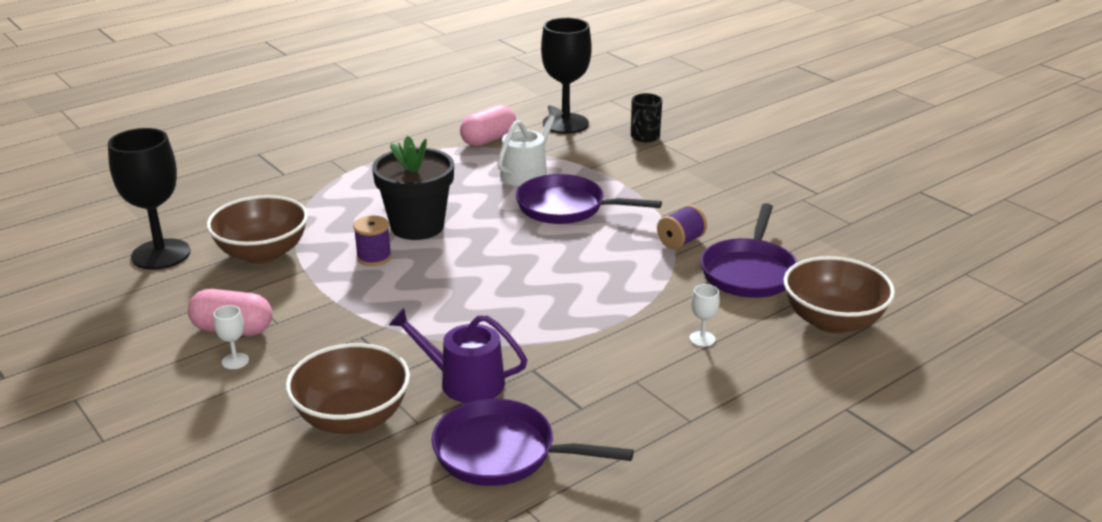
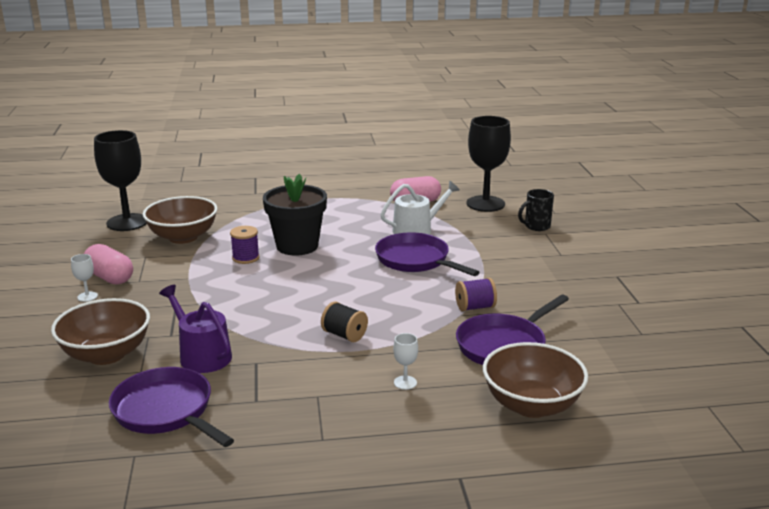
camera: 30 degrees right, 5 degrees down
(588, 310) = (344, 335): none -> black spool

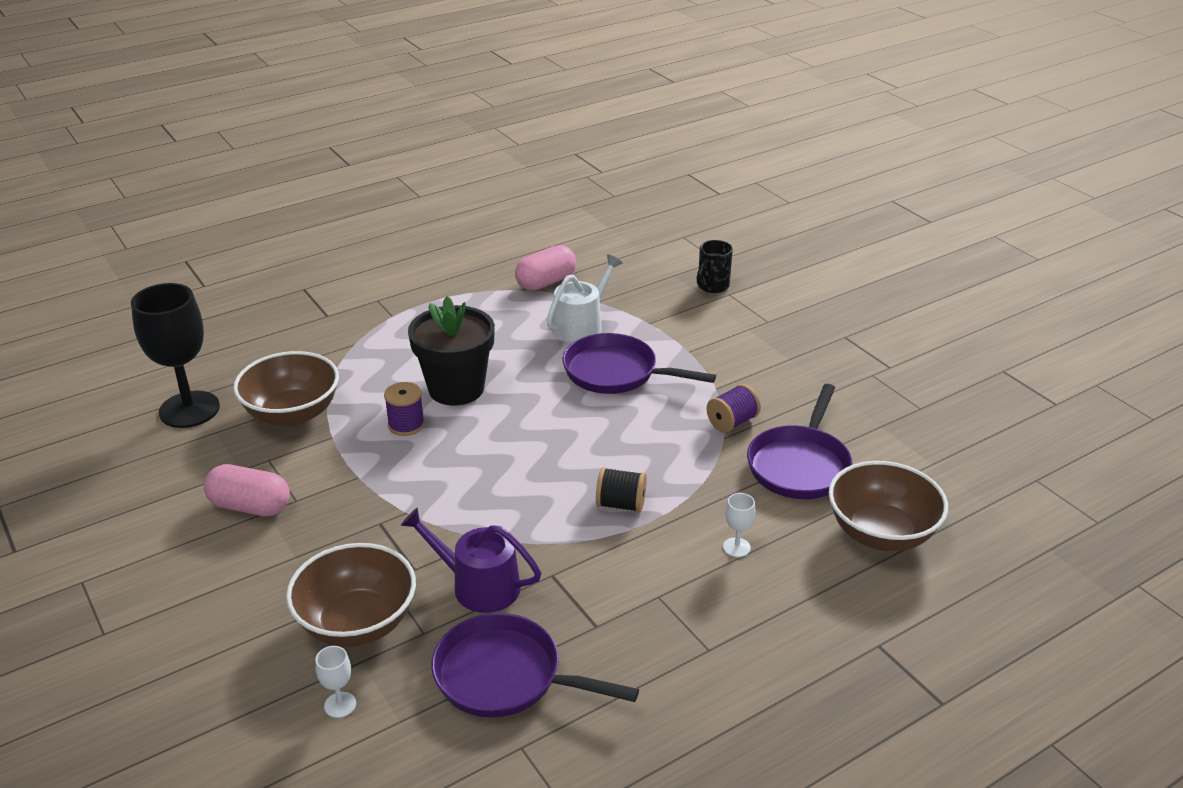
camera: 25 degrees left, 10 degrees up
(87, 296) = (247, 545): white goblet -> white goblet (340, 705)
(485, 204) = (630, 265): black goblet -> none

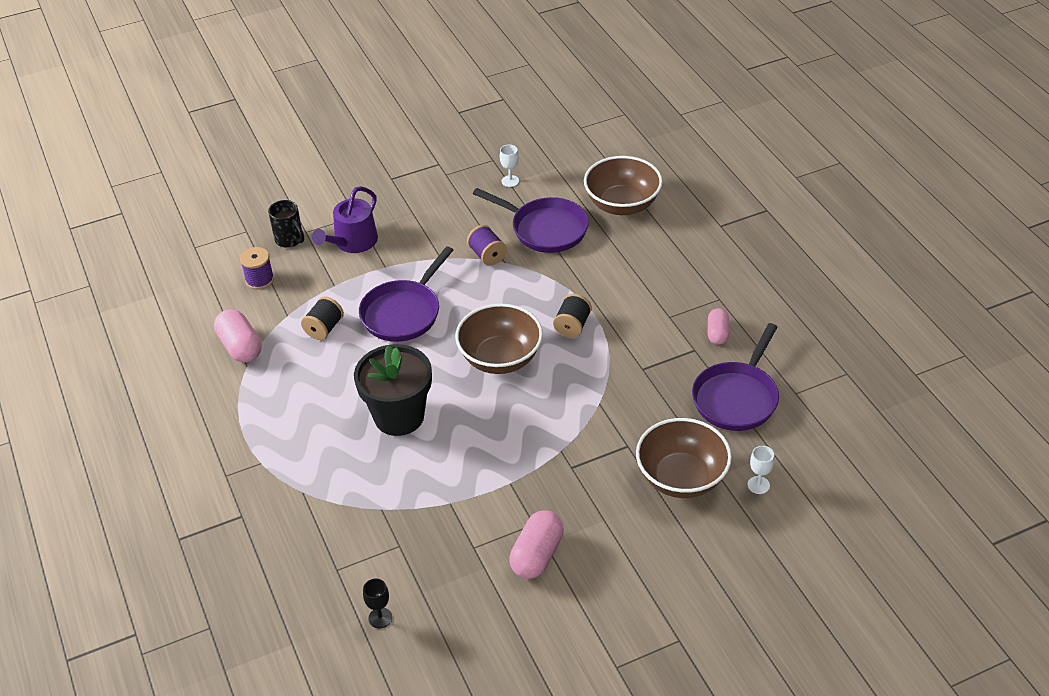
camera: 80 degrees left, 10 degrees up
(189, 409) = (380, 618): black goblet -> black goblet, size x0.41
(292, 414) = (408, 534): brown bowl -> brown bowl (500, 358)
(406, 425) = (444, 451): purple spool -> purple spool (259, 280)
(478, 585) = (649, 409): purple watering can -> purple watering can (352, 242)
(581, 325) = (324, 328): white watering can -> black spool
(633, 650) = (717, 333): none -> pink capsule
(736, 547) = (626, 273): white goblet -> white goblet (510, 181)

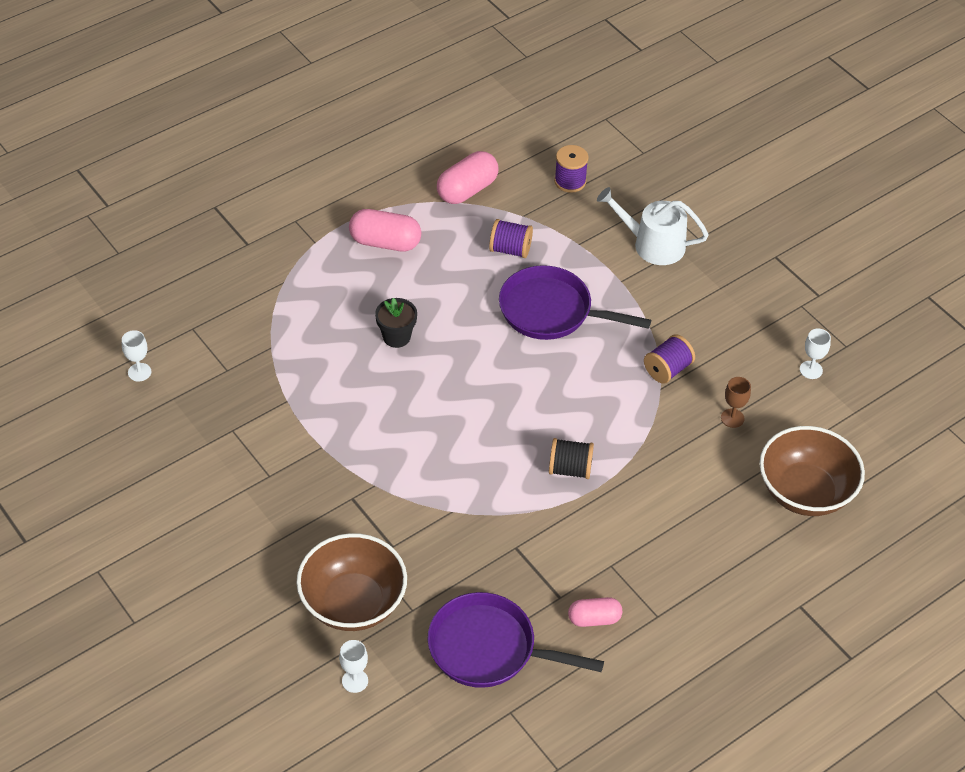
camera: 75 degrees right, 5 degrees up
(290, 240) = (640, 191): black mug -> none
(324, 328) = (510, 249): black spool -> purple spool
(352, 242) = (652, 244): purple watering can -> white watering can
(380, 618) = (139, 372): black goblet -> white goblet
(399, 416) = (396, 337): black flower pot -> black flower pot, size x0.51
(500, 358) = (501, 409): brown bowl -> none
(537, 555) = (228, 484): pink capsule -> pink capsule (385, 242)
(545, 229) = (732, 418): purple pan -> brown goblet

